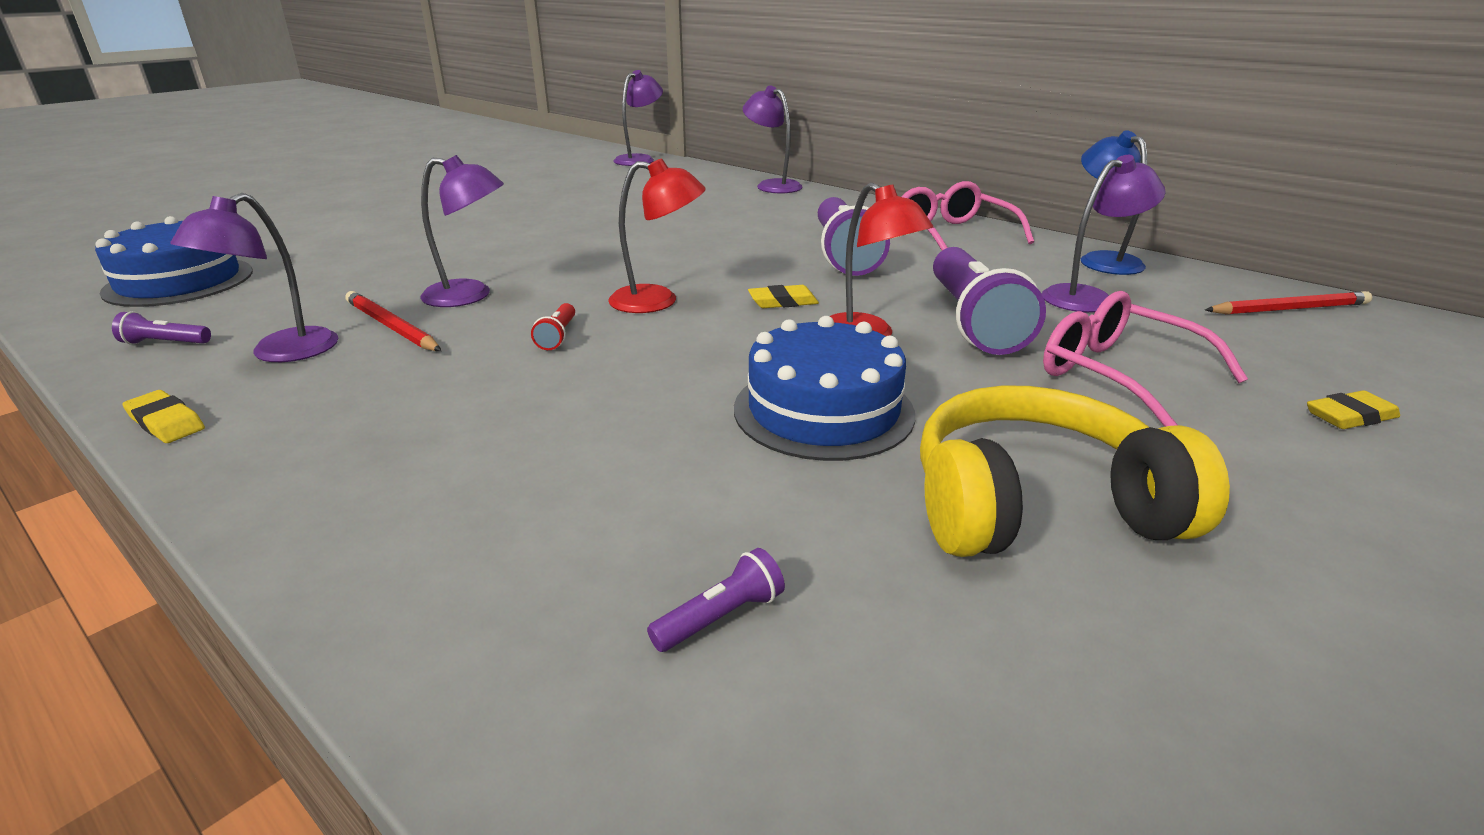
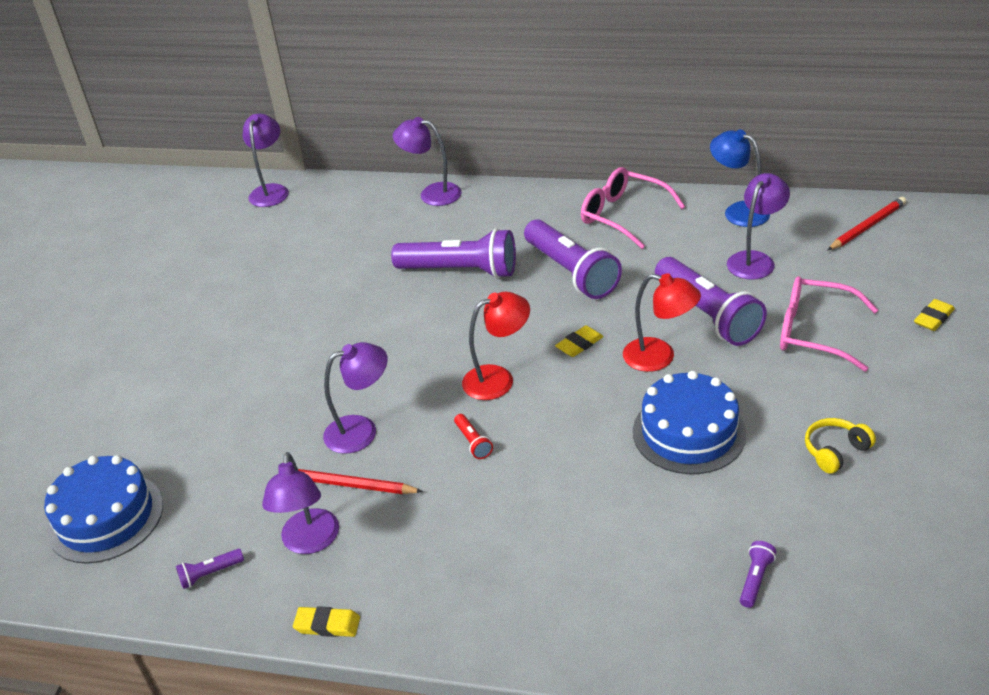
camera: 25 degrees left, 10 degrees up
(730, 229) = (460, 271): none -> purple flashlight
(1037, 507) = (835, 451): yellow headphones -> yellow headphones, size x0.47

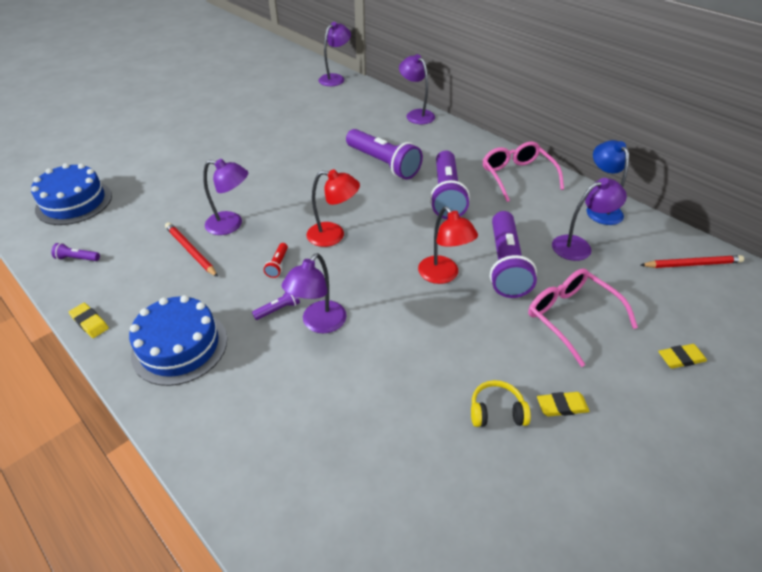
camera: 30 degrees right, 5 degrees up
(310, 542) = (137, 271): purple lamp -> purple lamp (319, 323)
(579, 344) = (403, 240): yellow eraser -> yellow eraser (562, 406)
(689, 432) = (408, 335): blue cake -> blue cake (180, 346)
(755, 579) = (340, 466): purple flashlight -> purple flashlight (278, 309)

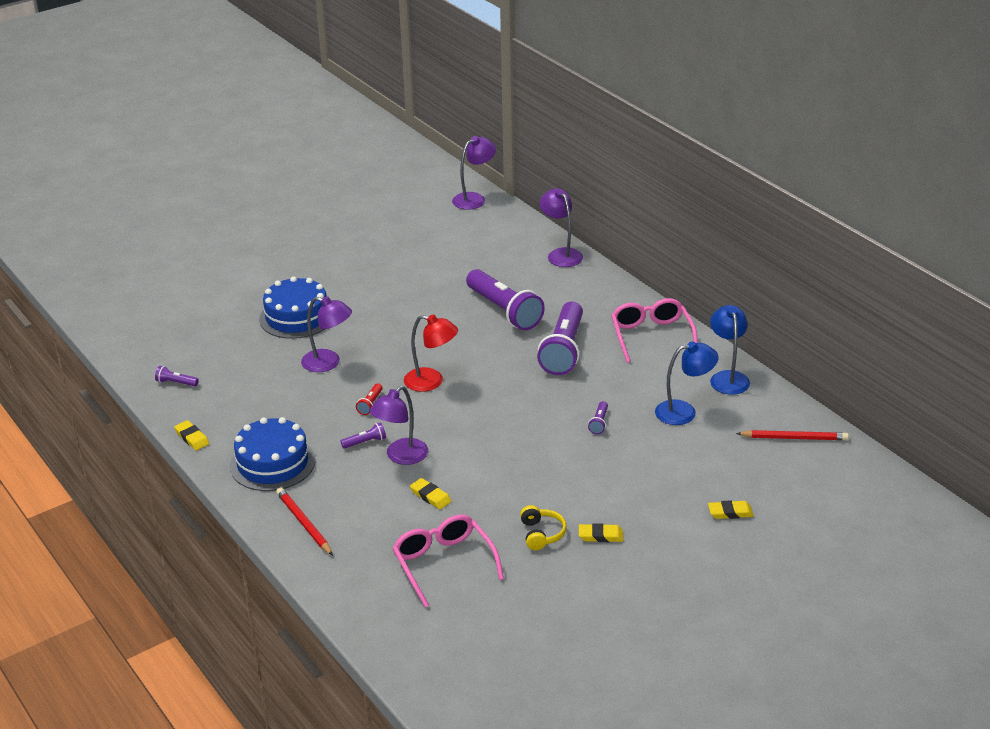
camera: 10 degrees right, 10 degrees down
(74, 202) = (168, 328): blue cake -> blue cake (297, 317)
(191, 251) = (286, 385): red pencil -> red pencil (304, 523)
(360, 372) = (430, 496): none -> yellow eraser
(443, 275) = (532, 427): red lamp -> none
(496, 411) = (541, 534): yellow headphones -> yellow headphones turned 75 degrees clockwise
(505, 265) = (599, 423): purple flashlight -> purple flashlight, size x0.40
(570, 317) = (643, 472): pink glasses -> pink glasses (443, 563)
(578, 246) = (684, 411): purple lamp -> blue lamp

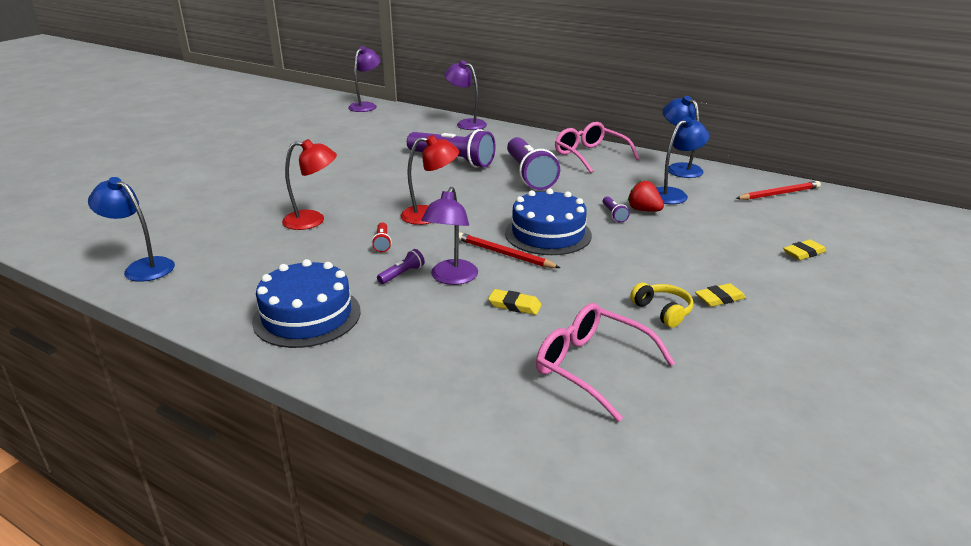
camera: 25 degrees left, 5 degrees down
(176, 383) = (142, 267): purple flashlight -> blue lamp
(192, 438) = (188, 313): yellow eraser -> none
(297, 317) = (255, 194): blue cake -> blue cake (548, 234)
(304, 523) = (389, 368): red pencil -> red pencil (504, 254)
(328, 363) = (313, 220): purple lamp -> red lamp
(633, 425) = (644, 210): none -> red strawberry

